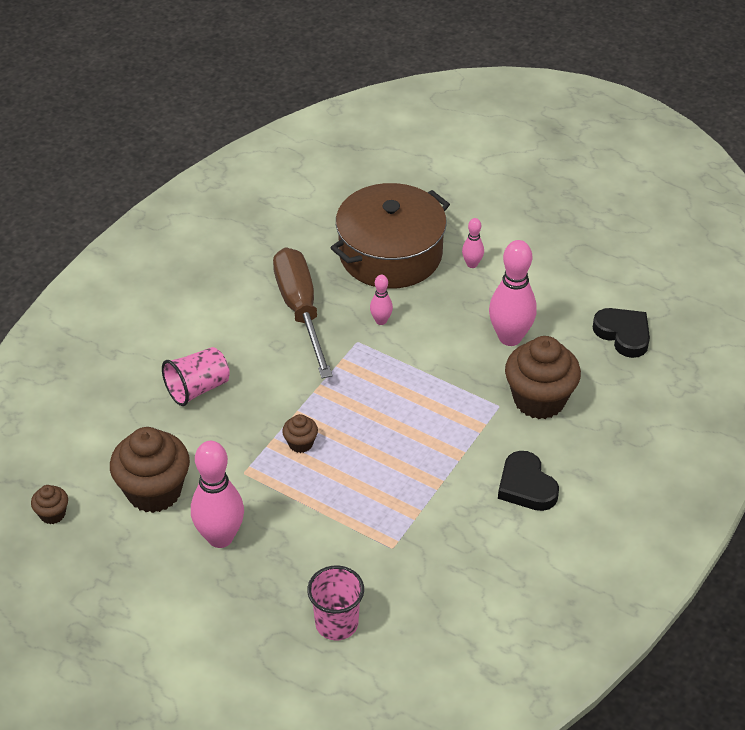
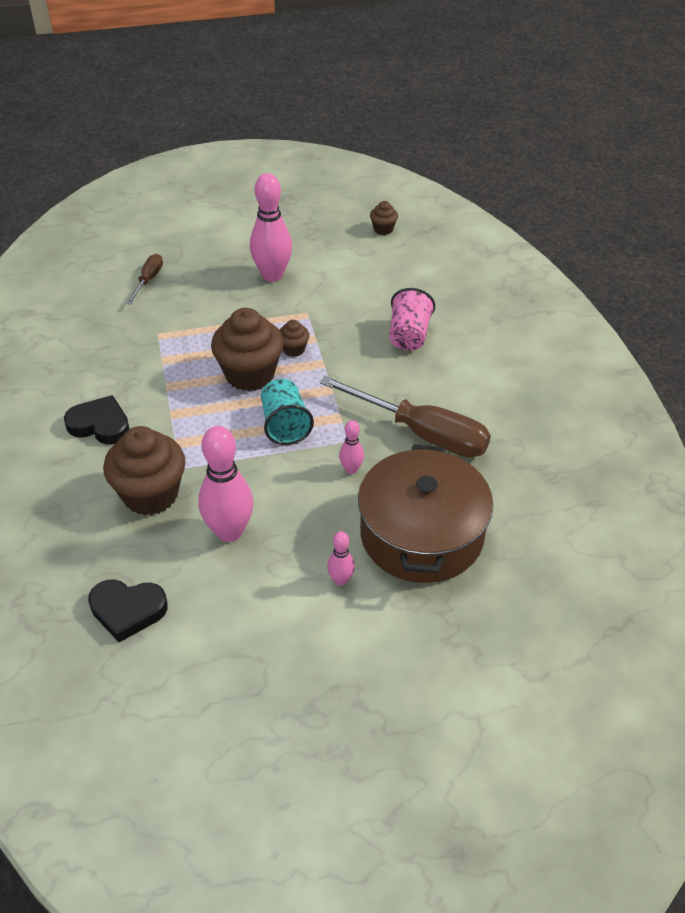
camera: 135 degrees right, 0 degrees up
(154, 491) = (345, 271): brown cupcake -> brown cupcake (250, 374)
(336, 623) = (148, 280): pink cup -> brown screwdriver
(386, 384) = (285, 425): none -> turquoise cup

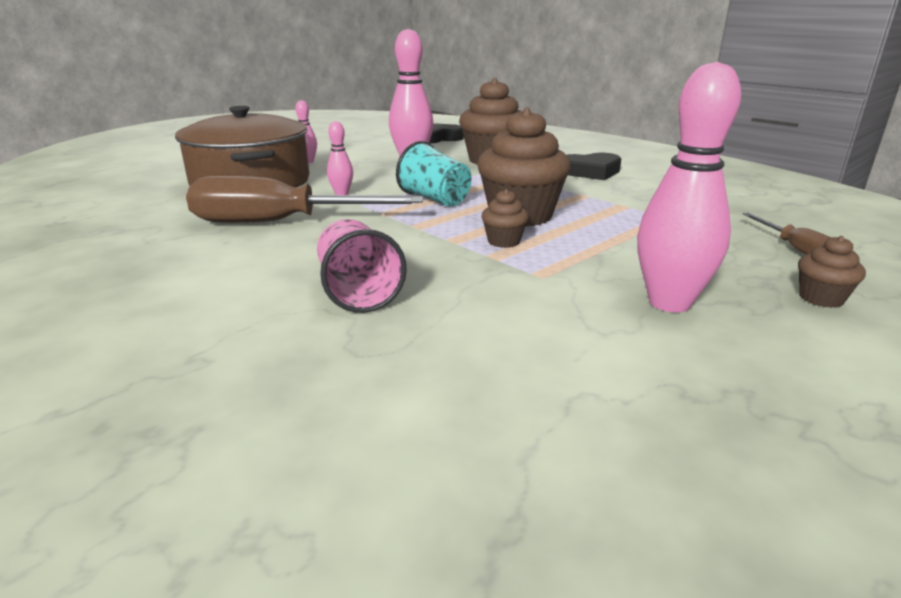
camera: 150 degrees right, 20 degrees down
(383, 229) = (620, 487): brown cupcake -> brown cupcake (821, 298)

